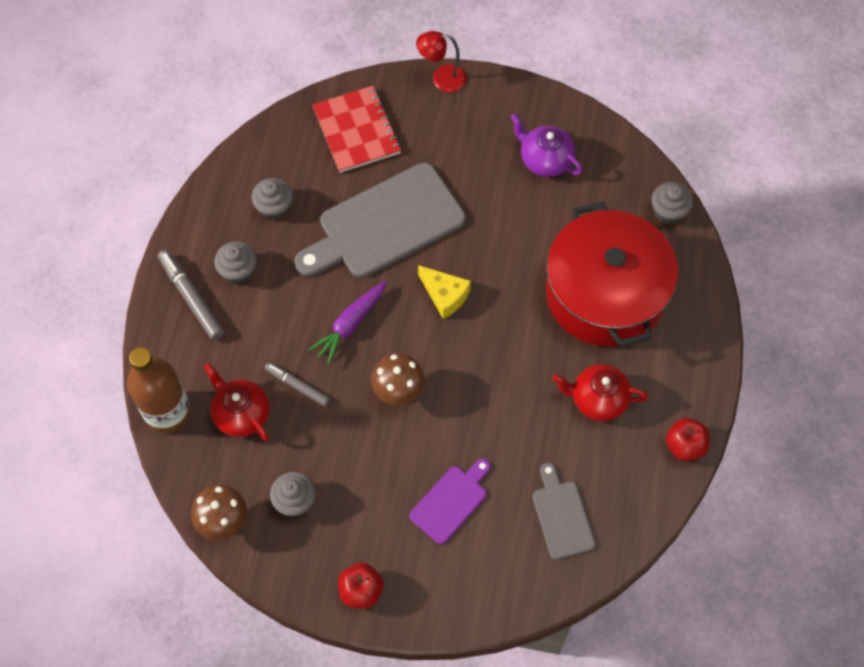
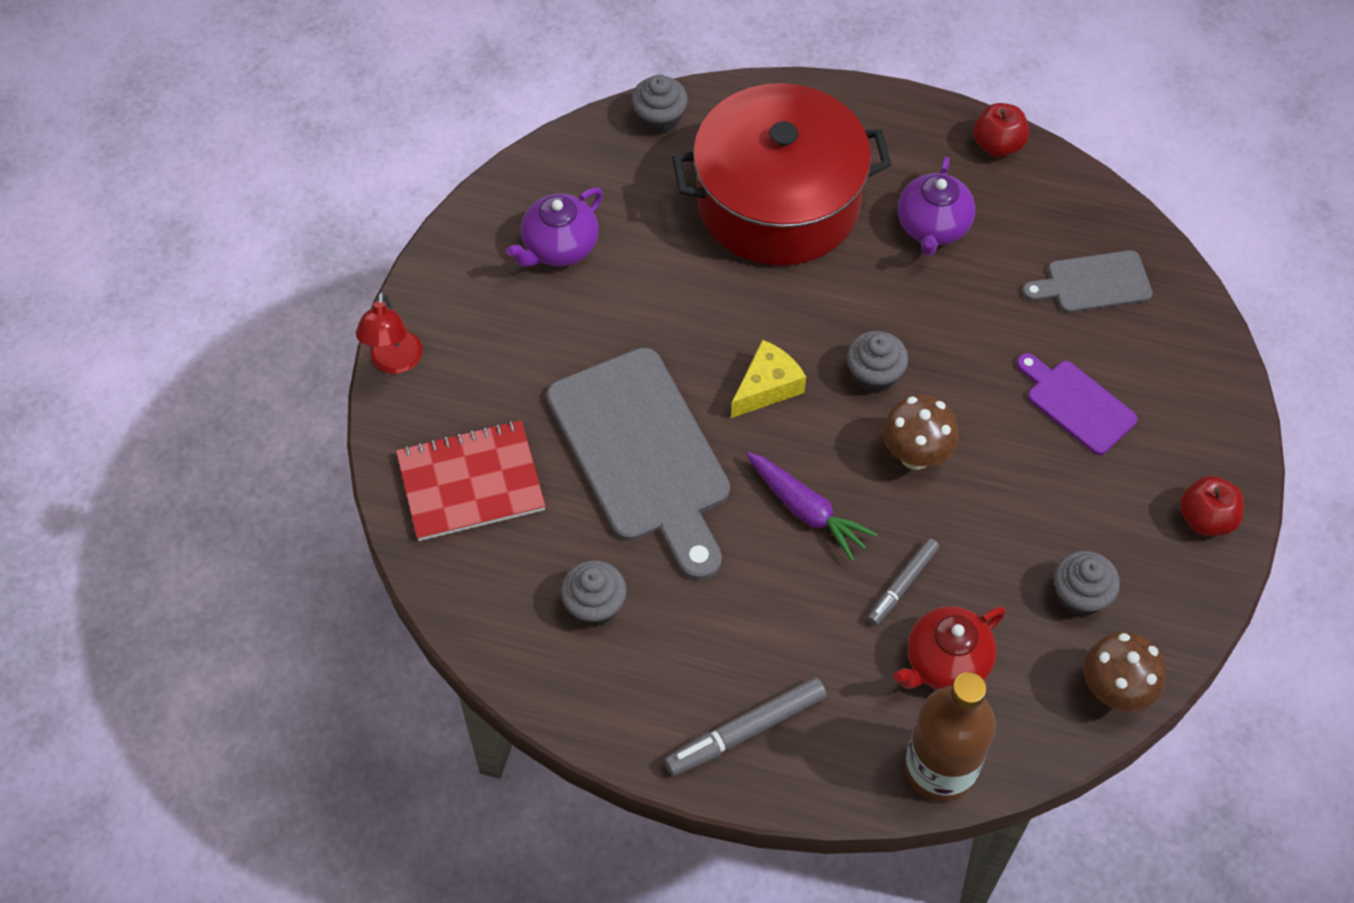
camera: 85 degrees left, 5 degrees down
(238, 271) = (703, 661): grey cupcake -> grey cupcake (874, 375)
(598, 399) = (932, 227): red teapot -> purple teapot

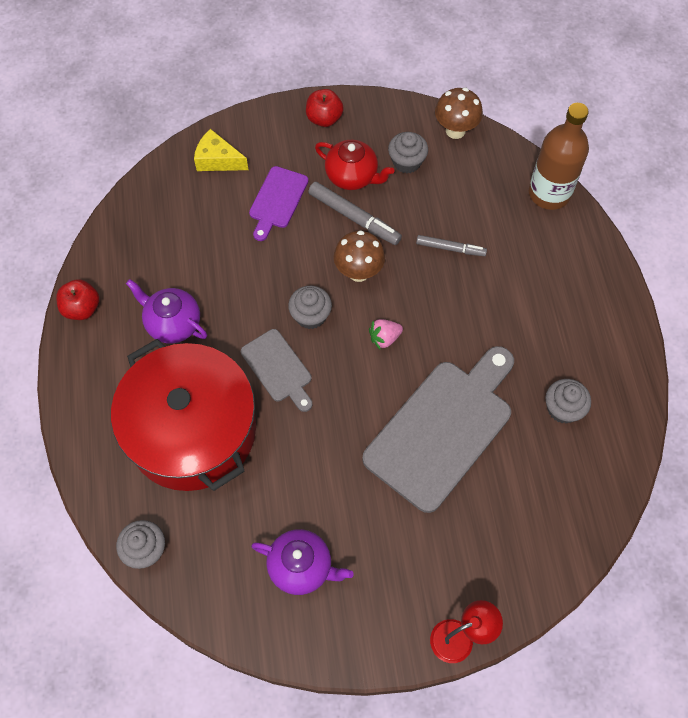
camera: 115 degrees left, 5 degrees up
(471, 483) = (524, 529): red notebook -> none
(745, 731) = (588, 293): grey marker -> grey marker (354, 217)
(767, 387) = (352, 374): yellow cheese -> yellow cheese (217, 160)
(800, 444) = (384, 338): none -> pink strawberry
(807, 510) = (430, 316): purple carrot -> none
(932, 227) = (173, 323): purple teapot -> purple teapot turned 135 degrees counterclockwise
(945, 663) = (486, 211): red teapot -> red teapot (352, 176)
(1093, 283) = (179, 218): grey cutting board -> grey cutting board (278, 368)

